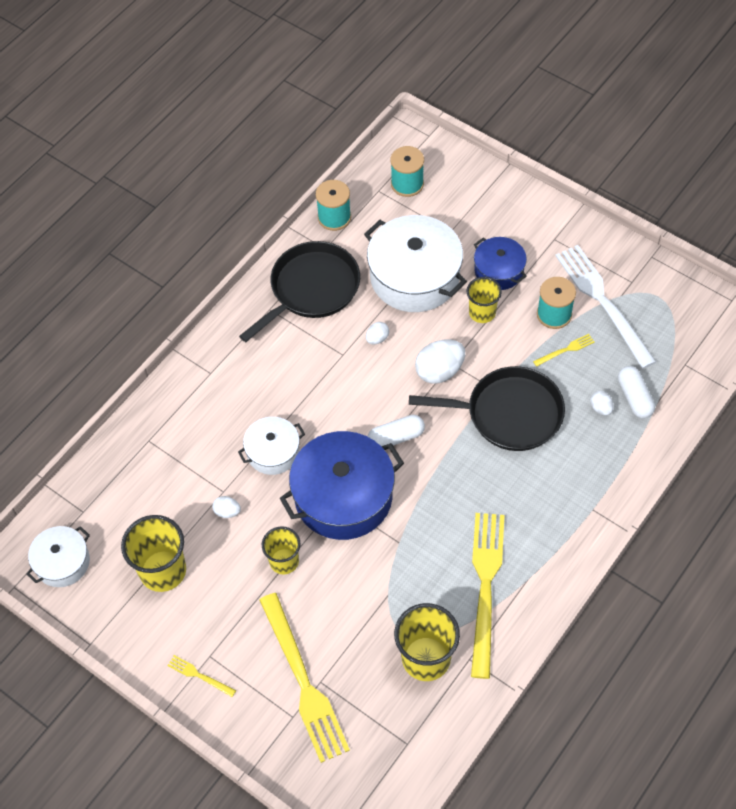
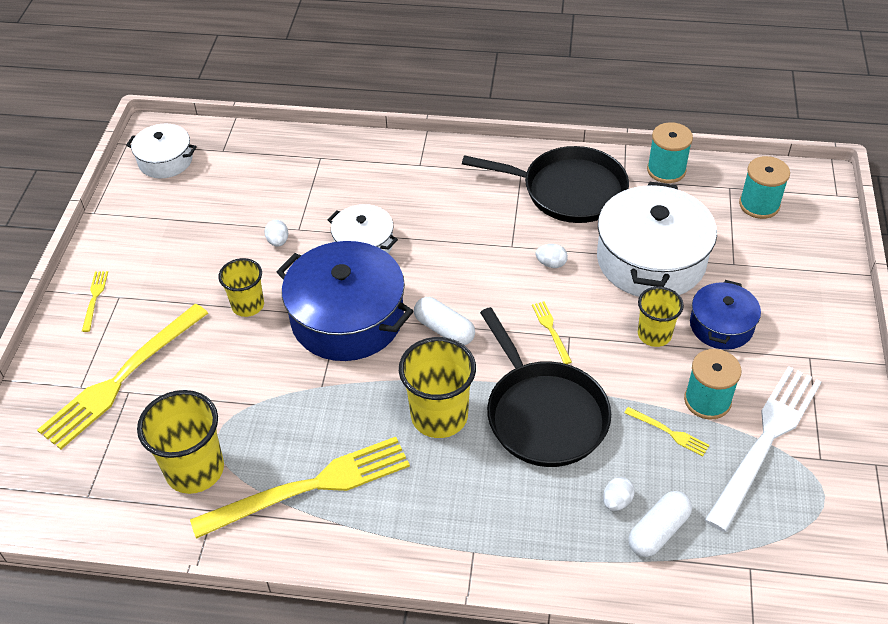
camera: 60 degrees right, 10 degrees down
(163, 571) = (191, 226): yellow cup -> yellow cup (439, 416)
(439, 371) = (551, 330): white egg -> yellow fork

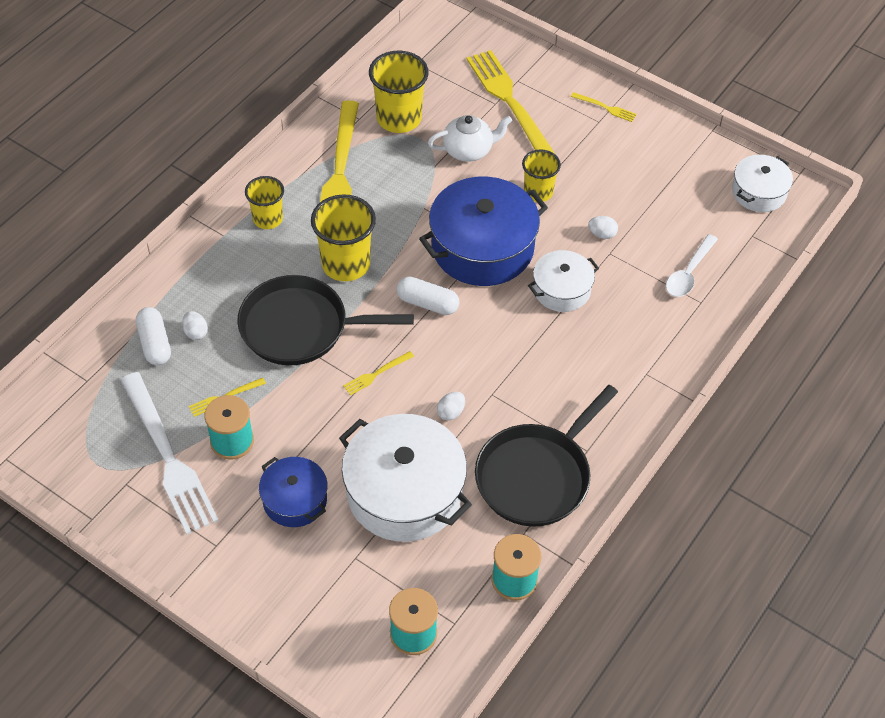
camera: 115 degrees right, 5 degrees up
(215, 384) = (468, 150): none -> white teapot
(291, 173) = (688, 273): none -> white spoon
(444, 329) = (427, 303): white capsule -> white capsule turned 45 degrees clockwise
(551, 330) = (376, 374): yellow fork -> yellow fork turned 135 degrees clockwise
(654, 334) = (321, 444): yellow cup -> yellow cup (268, 219)

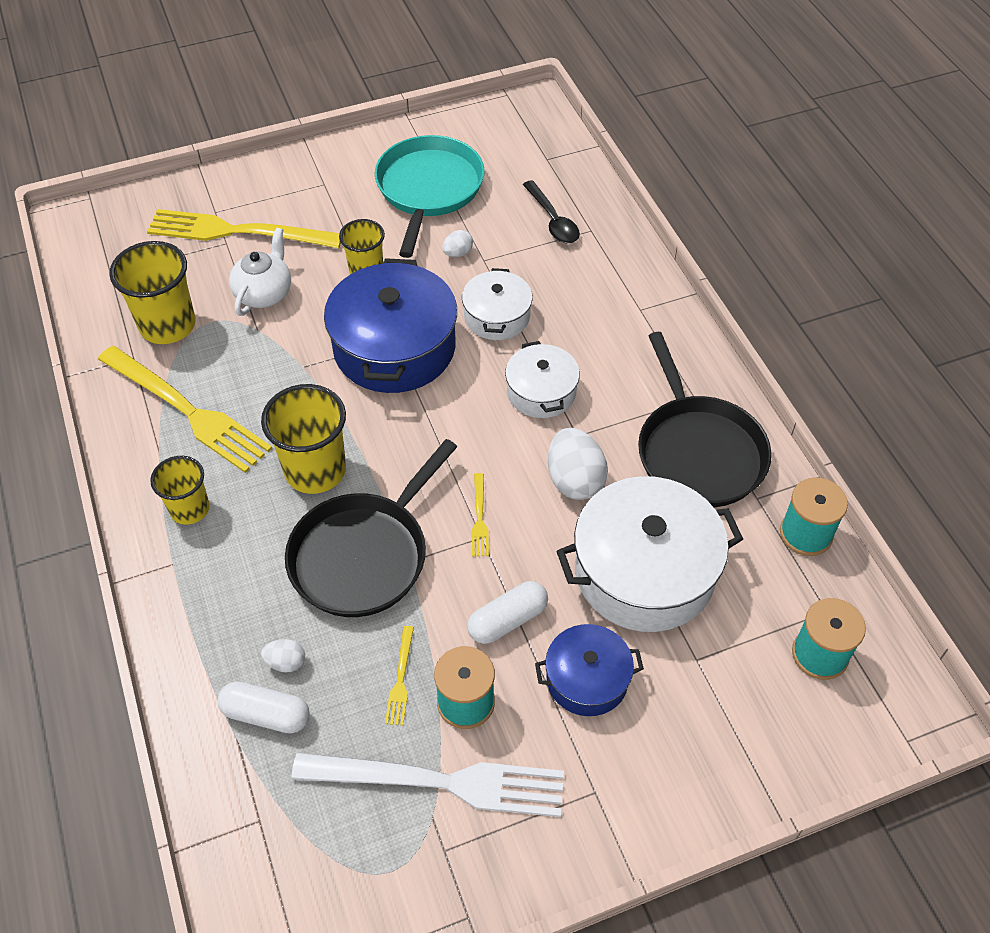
camera: 55 degrees left, 0 degrees up
(427, 303) = (425, 428): white capsule -> white capsule (507, 620)
(451, 412) = (575, 480): white egg -> white egg, size x1.94
(605, 107) = (312, 171): yellow fork -> none
(650, 182) = (428, 189): none -> turquoise pan
(688, 273) = (553, 220): white spoon -> black spoon
(758, 192) = (504, 129): white pot -> white pot (541, 392)

